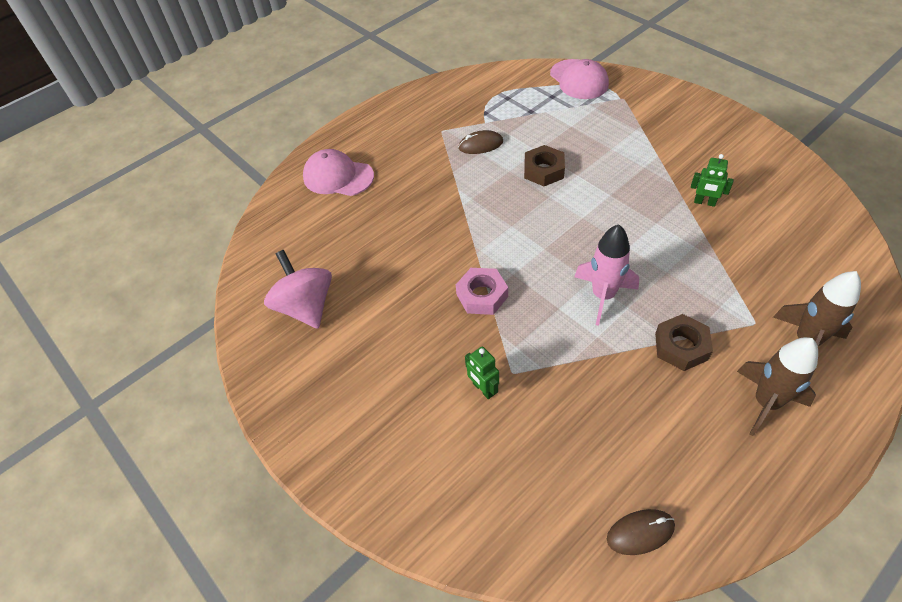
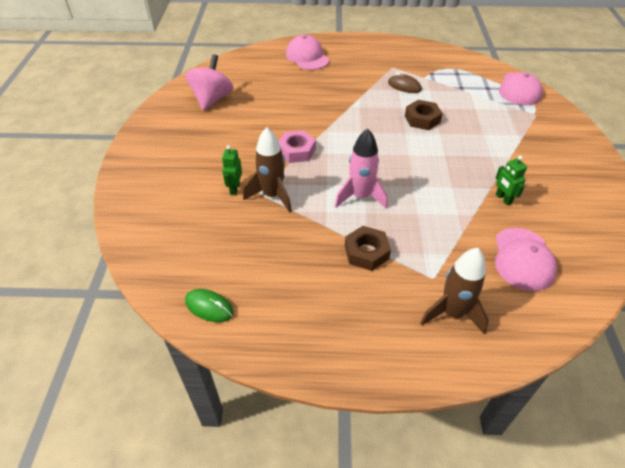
camera: 40 degrees right, 5 degrees down
(640, 532) = (209, 307): brown mouse -> green mouse
(766, 403) = (372, 317): brown rocket -> brown rocket (272, 196)
(785, 247) = (523, 259): none -> pink cap

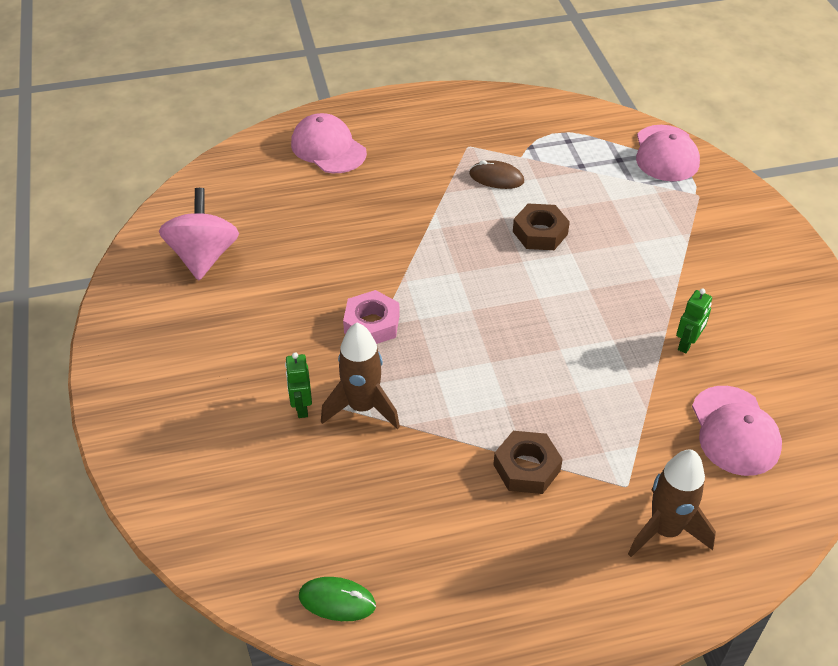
camera: 15 degrees left, 0 degrees up
(360, 197) = (491, 382): pink rocket -> none
(503, 199) = (687, 344): green robot -> green robot turned 105 degrees counterclockwise

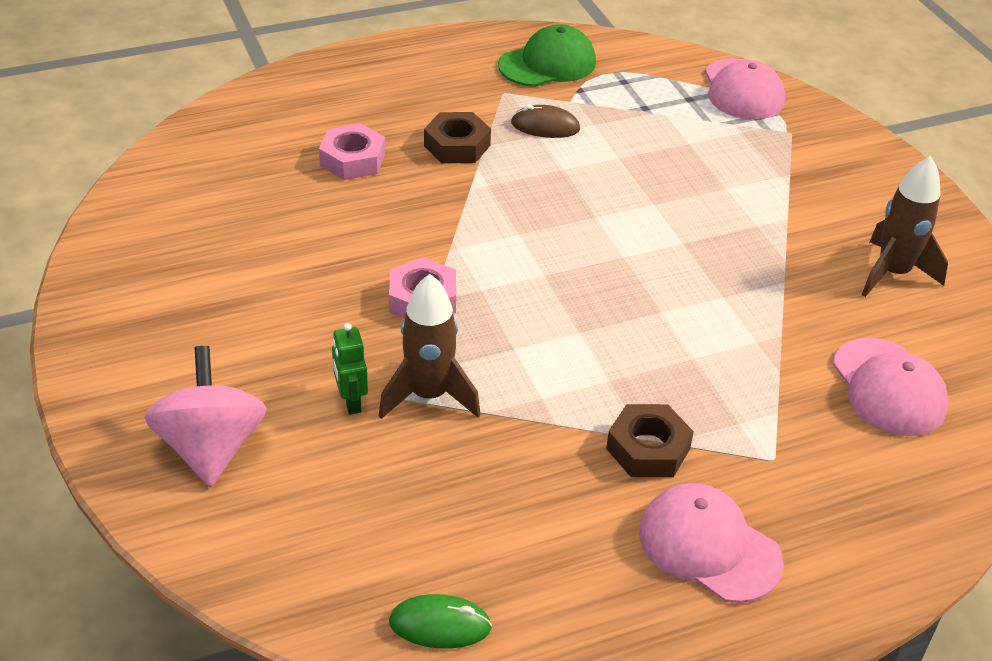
camera: 10 degrees left, 5 degrees down
(204, 256) = (191, 235): pink spinning top -> pink spinning top (211, 447)
(328, 148) = (329, 103): pink cap -> pink cap (709, 546)
(338, 199) = (352, 160): none -> pink nut
(508, 122) = (547, 64): none -> green cap
(540, 233) = (610, 184): brown nut -> brown nut (457, 145)
(665, 530) = (830, 505): brown rocket -> brown rocket (892, 273)
(687, 344) = (812, 296): green robot -> none

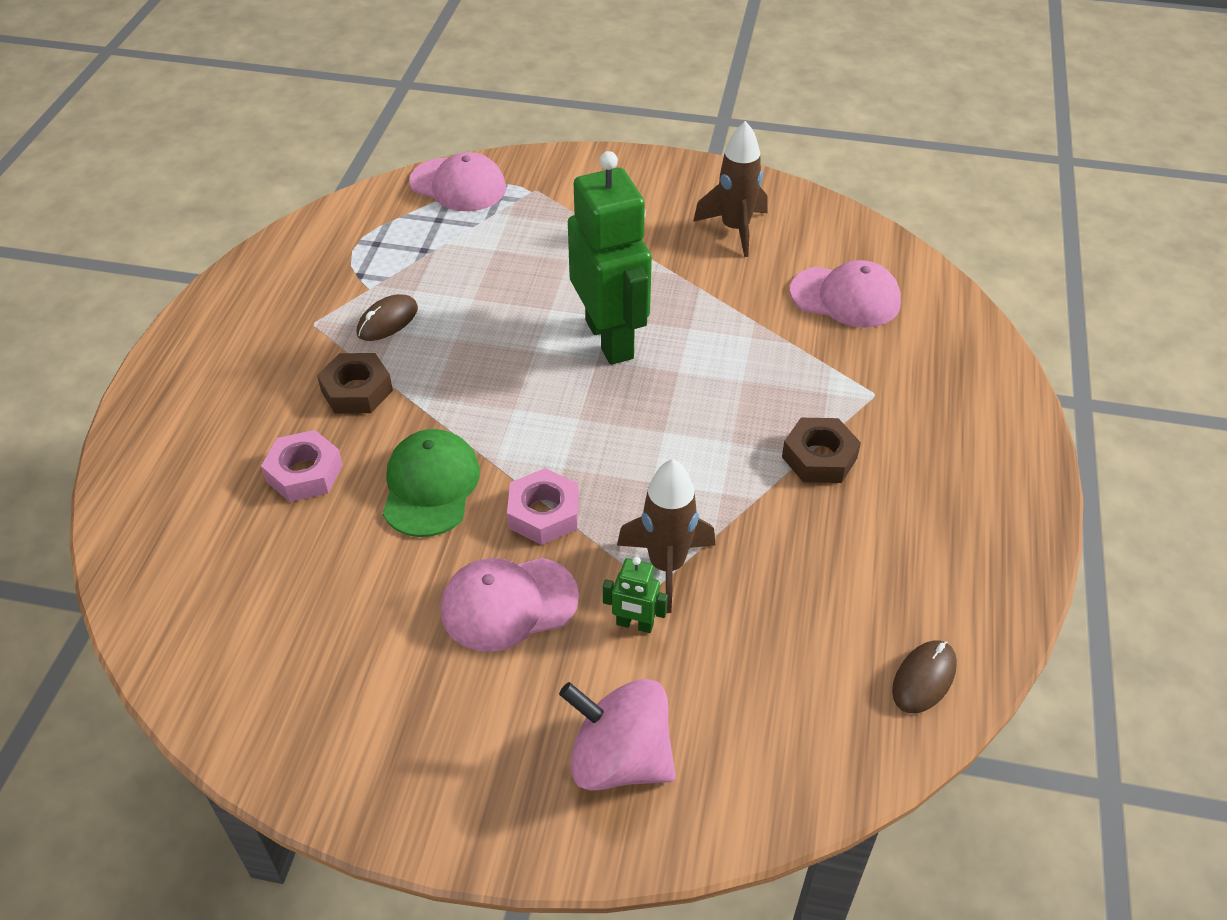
camera: 55 degrees left, 5 degrees up
(440, 625) = (924, 678): green mouse -> brown mouse
(547, 64) = (302, 275): green cap -> green cap (430, 486)
(656, 254) = (610, 339): none -> green robot
(709, 546) = (936, 475): pink cap -> pink cap (508, 604)

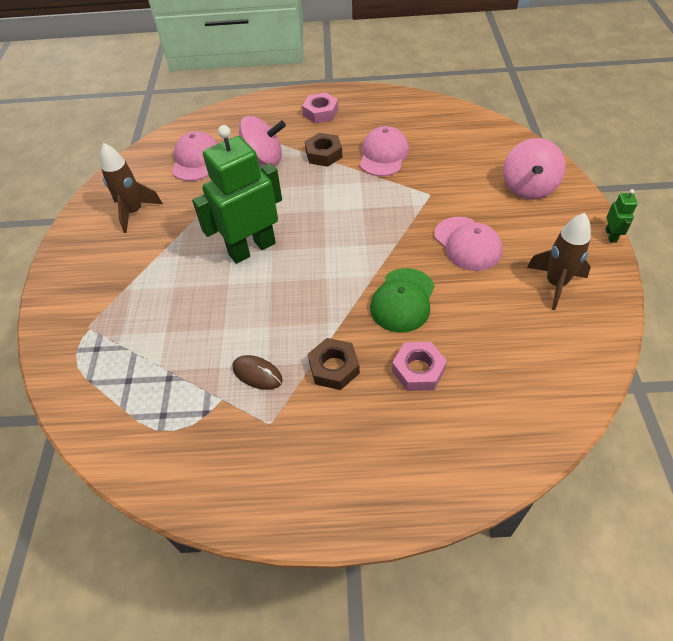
camera: 100 degrees left, 5 degrees up
(430, 486) = (402, 300): green cap -> green cap turned 60 degrees counterclockwise
(458, 185) = (79, 381): pink cap -> pink cap (383, 155)
(543, 513) = (402, 245): pink nut -> pink nut (320, 112)
(634, 624) = (456, 197): green robot -> green robot (611, 235)
(667, 566) = (415, 193): brown rocket -> brown rocket (555, 284)
(825, 376) = (263, 159): none -> pink spinning top
(924, 678) = (438, 113): brown mouse -> none

